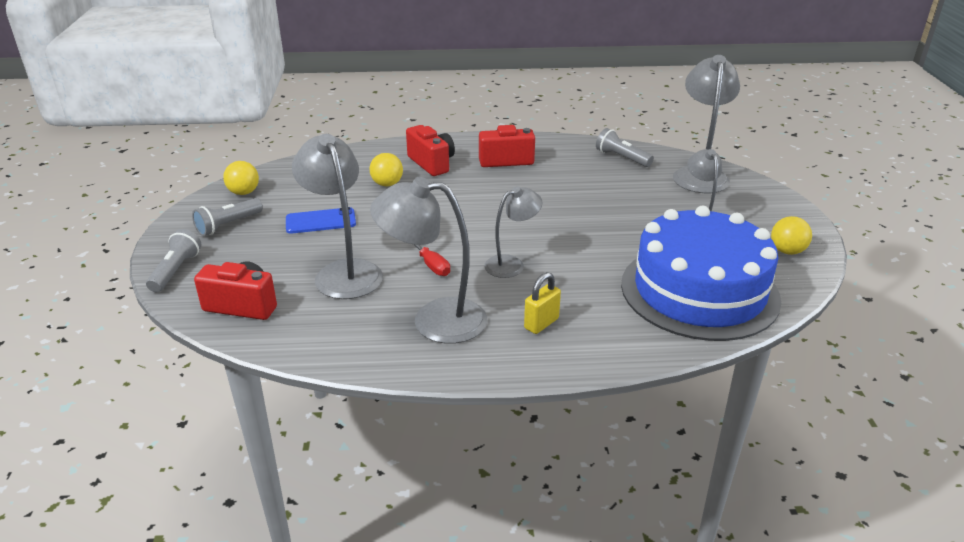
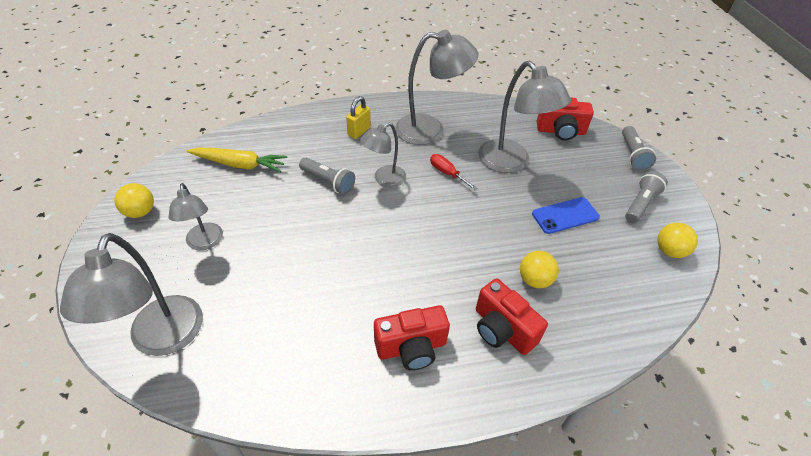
camera: 170 degrees right, 15 degrees up
(621, 158) = (254, 372): grey flashlight -> grey flashlight (328, 182)
(699, 291) = (239, 164): blue cake -> yellow carrot

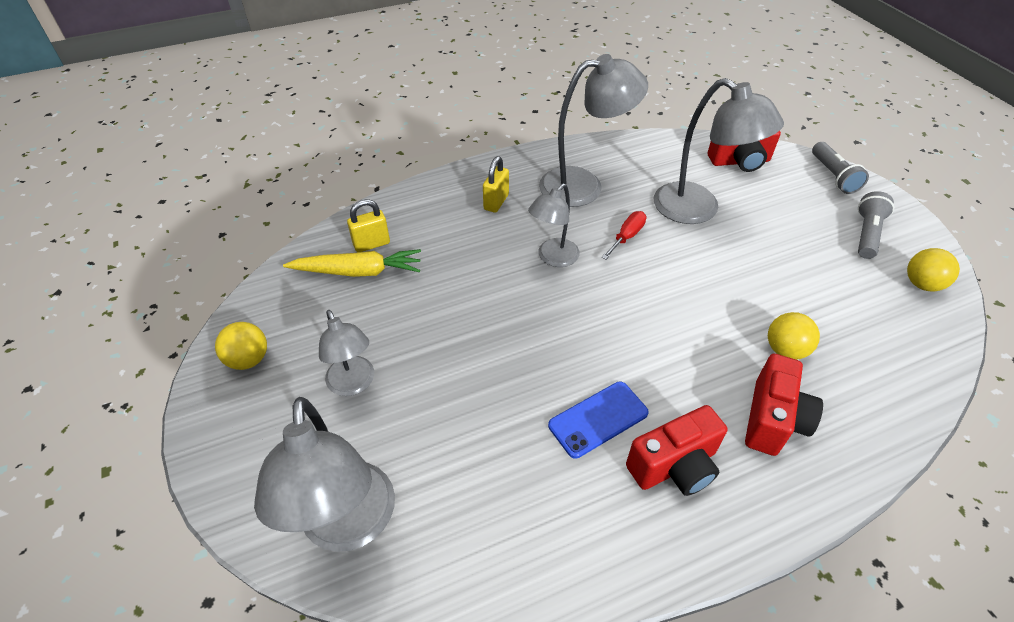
camera: 10 degrees left, 0 degrees up
(257, 146) = (371, 244): none -> yellow padlock
(328, 182) = (483, 274): grey flashlight -> none
(447, 173) = (627, 236): red screwdriver -> red screwdriver turned 90 degrees clockwise
(502, 329) = (773, 420): red camera -> red camera turned 105 degrees counterclockwise
(565, 215) = (787, 264): blue phone -> blue phone (598, 419)

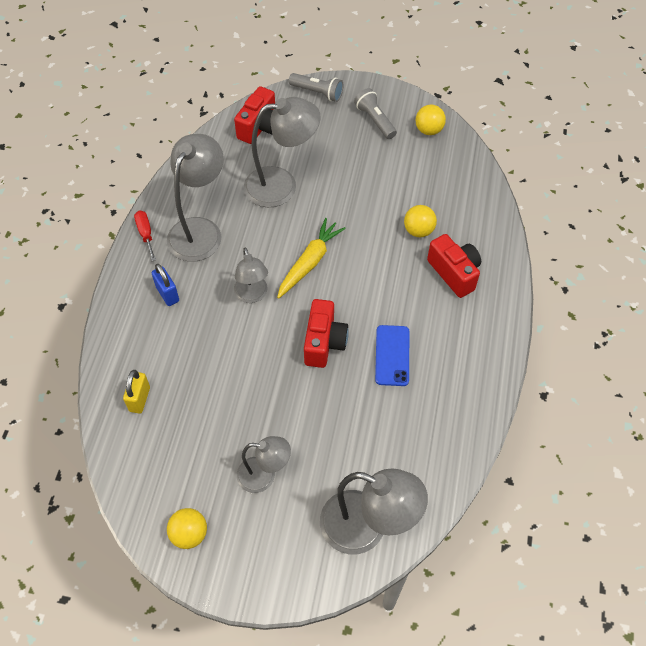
camera: 55 degrees left, 10 degrees up
(358, 271) = (161, 422): yellow carrot -> yellow carrot (309, 262)
(496, 202) = (167, 294): yellow padlock -> blue padlock
(627, 236) = (270, 241): red screwdriver -> red screwdriver (146, 234)
(674, 466) = (447, 340): red camera -> red camera (324, 342)

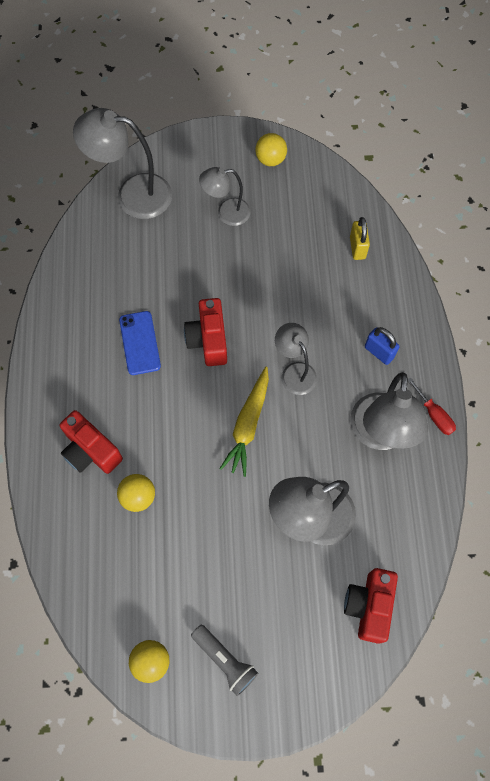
camera: 165 degrees right, 10 degrees up
(317, 93) = (314, 692): grey flashlight -> none

